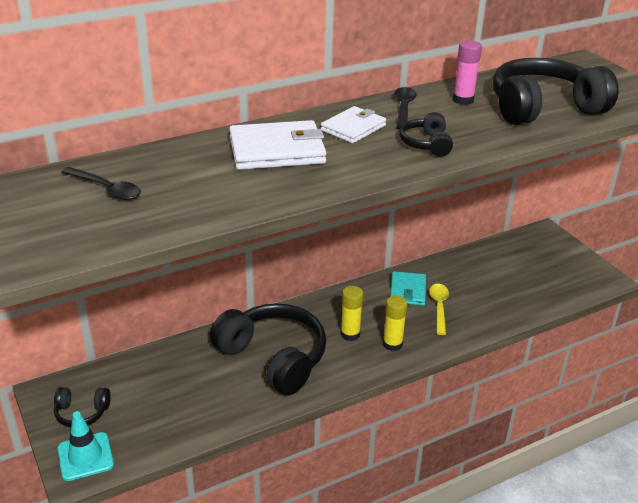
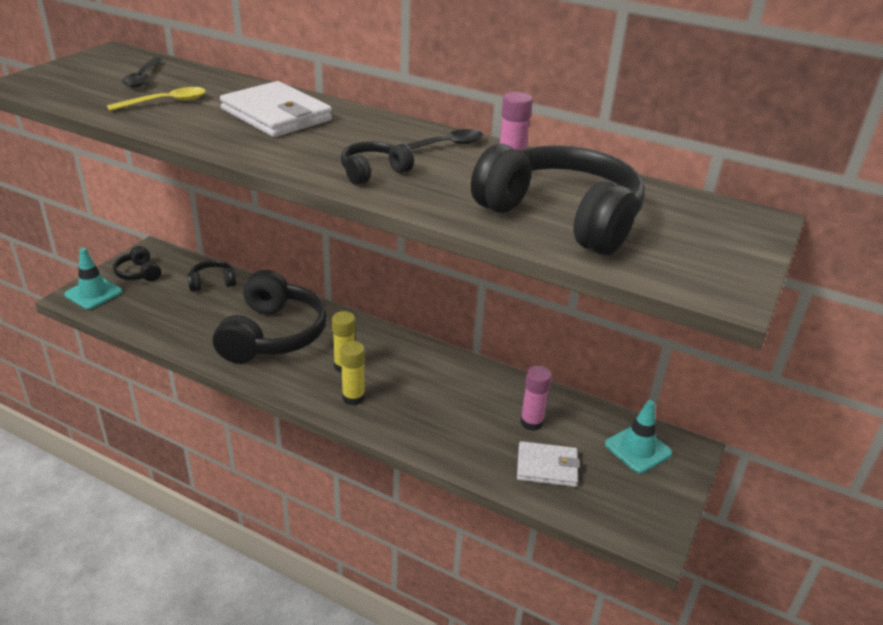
camera: 55 degrees right, 0 degrees up
(154, 368) = (212, 283): none -> black headphones
(353, 128) = (364, 134): white wallet -> white wallet (547, 467)
(408, 291) = (450, 379): turquoise wallet -> none
(439, 307) = (444, 409): yellow spoon -> yellow spoon (166, 102)
(480, 276) = (531, 422): none -> pink glue stick
(533, 248) = (638, 449): none -> turquoise traffic cone

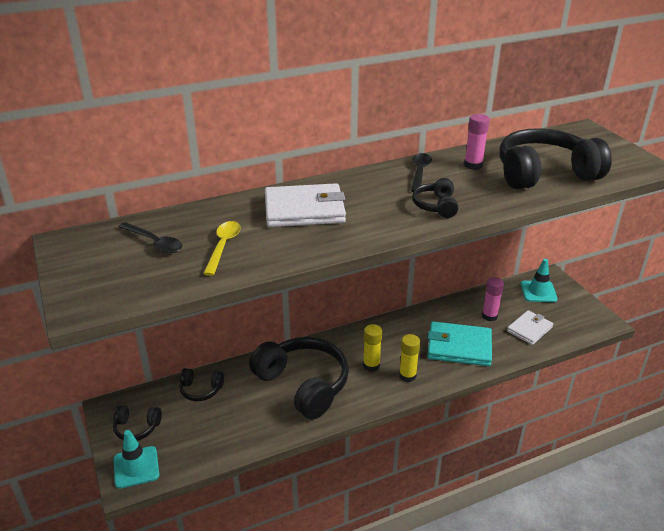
camera: 50 degrees left, 0 degrees up
(212, 283) = (201, 390): black headphones -> black headphones turned 105 degrees counterclockwise
(444, 418) = (459, 347): none -> turquoise wallet

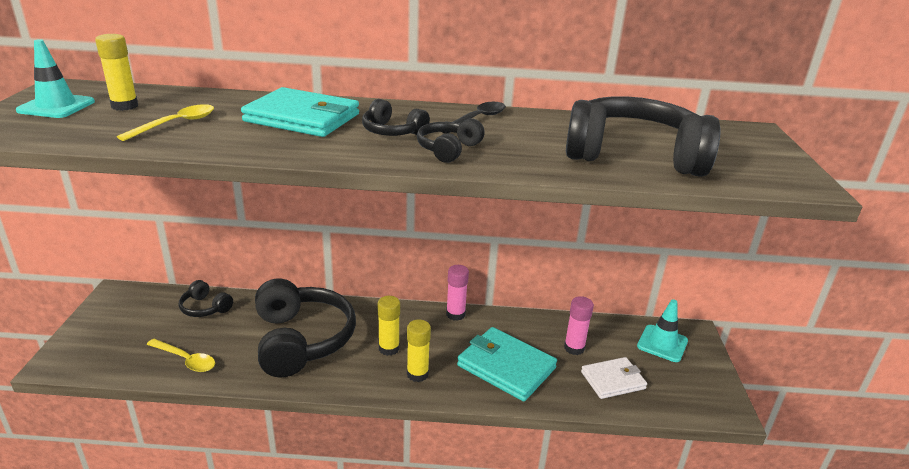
camera: 25 degrees right, 5 degrees down
(136, 467) = (78, 352): turquoise traffic cone -> turquoise traffic cone (56, 106)
(137, 428) = (117, 319): black headphones -> black headphones (392, 132)
(154, 243) = (124, 106): black spoon -> yellow glue stick
(231, 435) = (186, 360): none -> yellow spoon
(304, 210) = (302, 118): white wallet -> turquoise wallet
(473, 165) = (551, 128): pink glue stick -> pink glue stick (455, 314)

